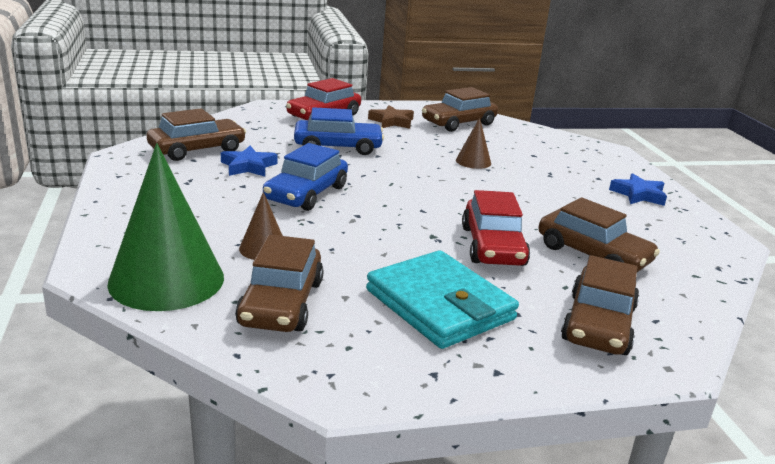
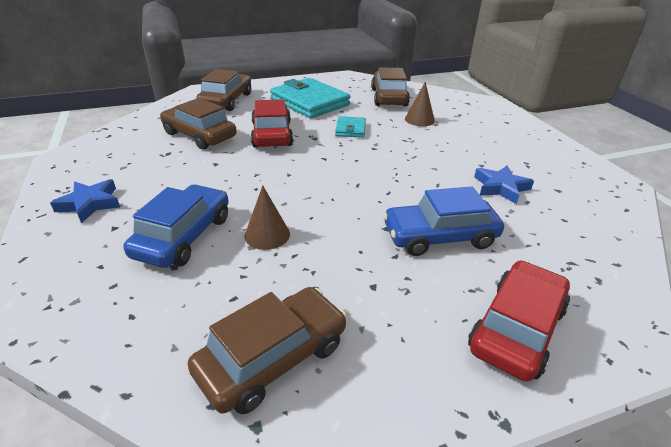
camera: 175 degrees right, 10 degrees up
(166, 280) = (452, 102): green cone -> none
(197, 149) = (575, 205): brown car -> none
(306, 193) = (424, 162): blue car -> blue car (183, 236)
(379, 243) = (350, 129): none -> turquoise wallet
(392, 121) = (396, 333): brown star -> none

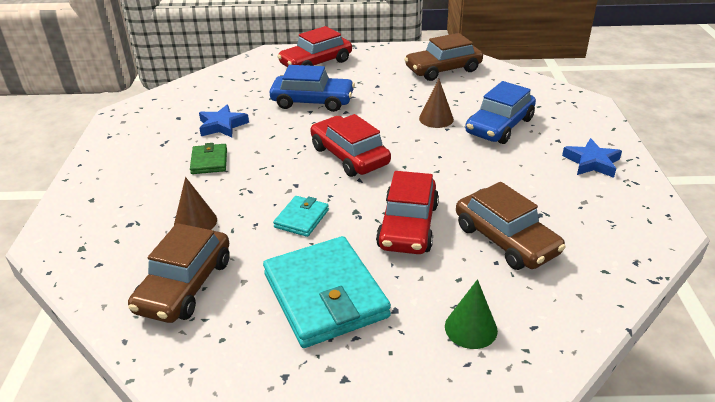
camera: 160 degrees left, 0 degrees up
(226, 100) = (471, 328): brown car -> green cone
(345, 175) = (349, 156): none -> red car
(464, 154) = (209, 161): none -> green wallet

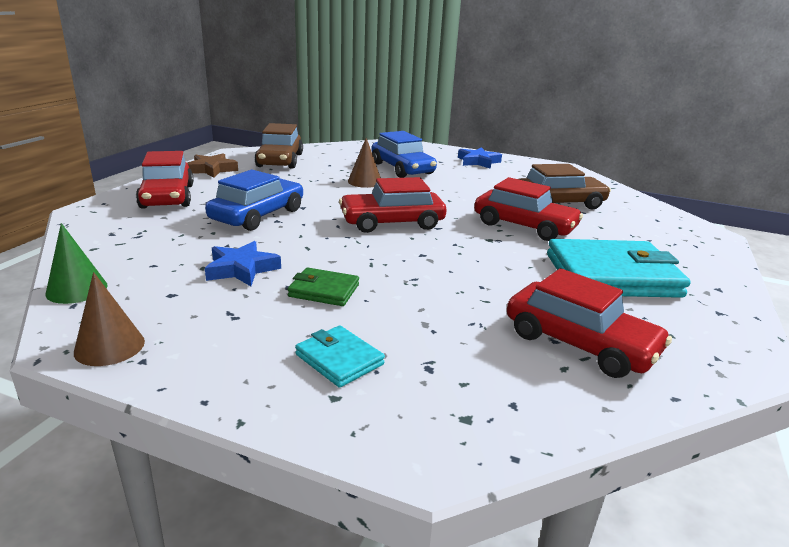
camera: 70 degrees left, 10 degrees down
(185, 285) = (579, 343): brown car -> red car
(195, 222) = (456, 319): brown cone -> brown cone (109, 346)
(301, 218) = (487, 263): turquoise wallet -> turquoise wallet (339, 359)
(386, 55) = (211, 169): none -> brown star
(471, 328) = (658, 236): green cone -> green cone (77, 289)

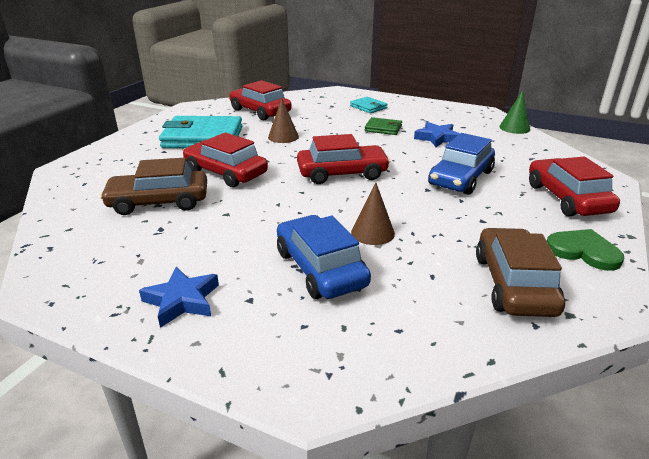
camera: 175 degrees left, 5 degrees up
(109, 346) = (465, 110): brown cone -> brown cone (283, 137)
(211, 169) = (583, 251): brown star -> green heart

